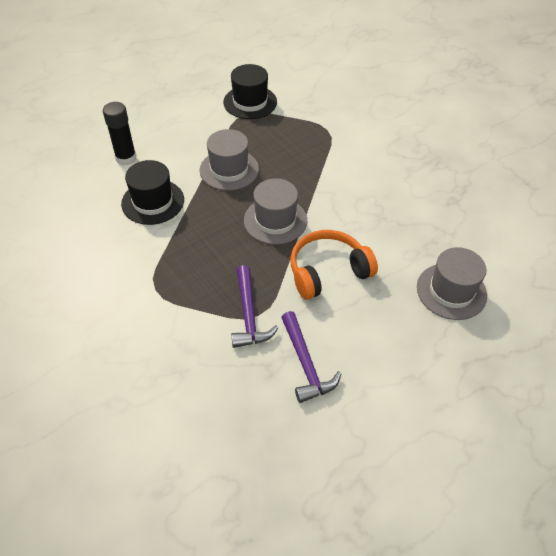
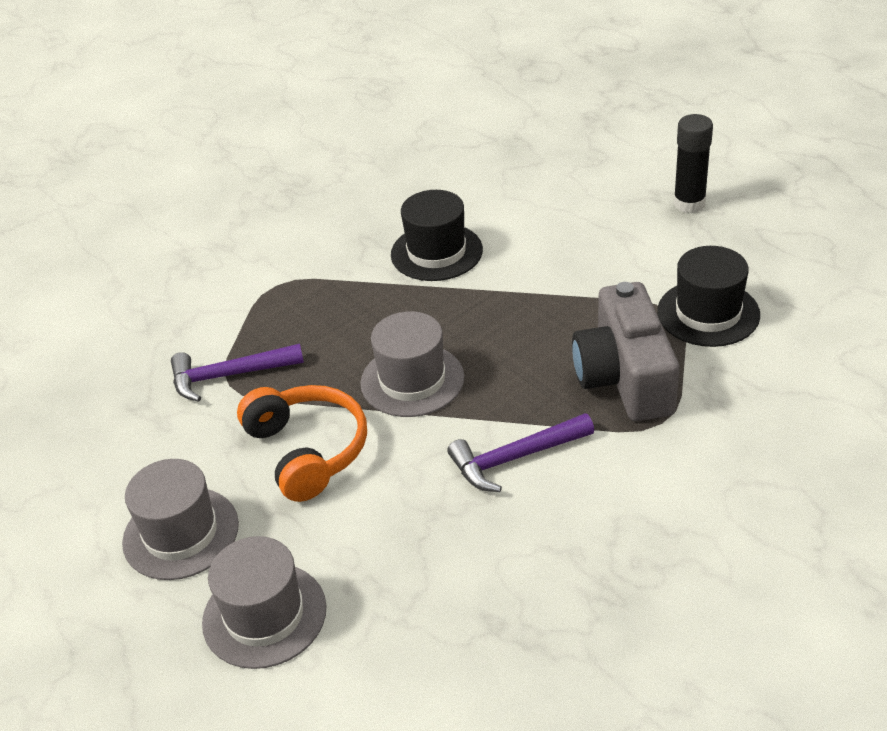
camera: 90 degrees right, 10 degrees down
(126, 158) = (523, 210): black glue stick -> black glue stick (689, 204)
(229, 169) = (520, 314): grey hat -> grey hat (181, 533)
(292, 137) = (624, 377): none -> grey camera
(306, 364) = (142, 441): purple hammer -> purple hammer (514, 458)

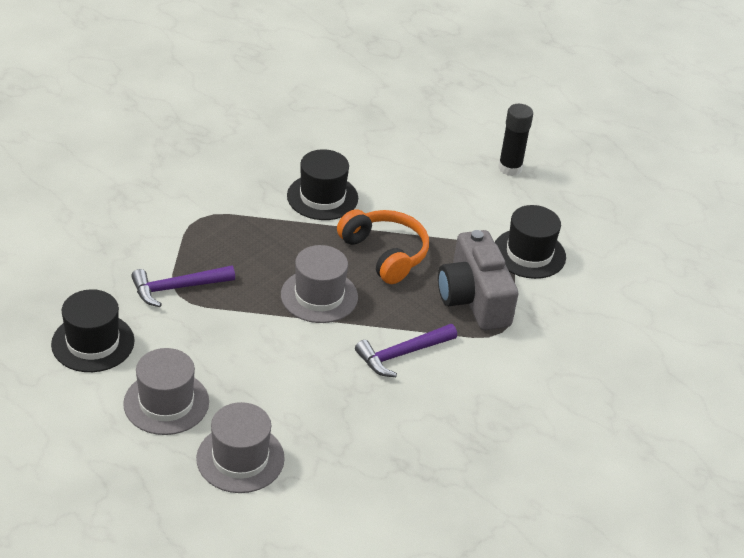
camera: 15 degrees left, 0 degrees up
(105, 451) = (93, 343): none -> black hat
(307, 451) = (249, 346): orange headphones -> orange headphones (385, 253)

